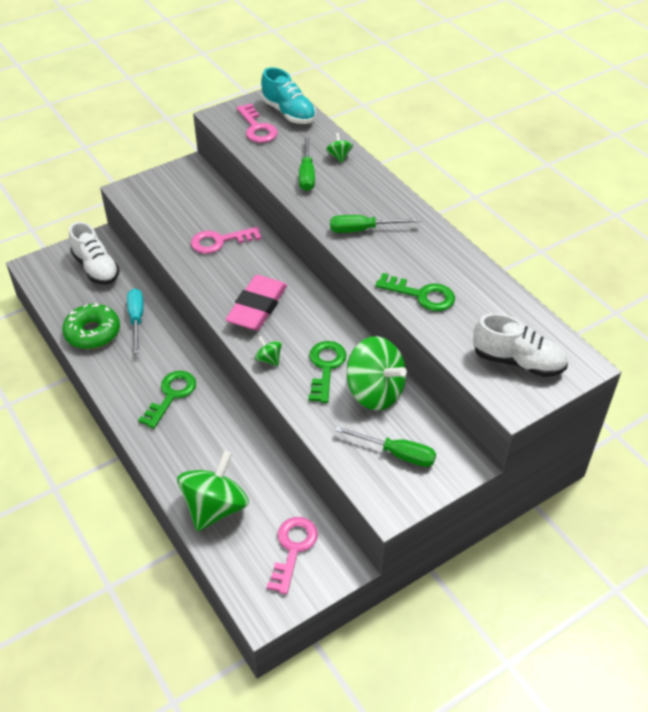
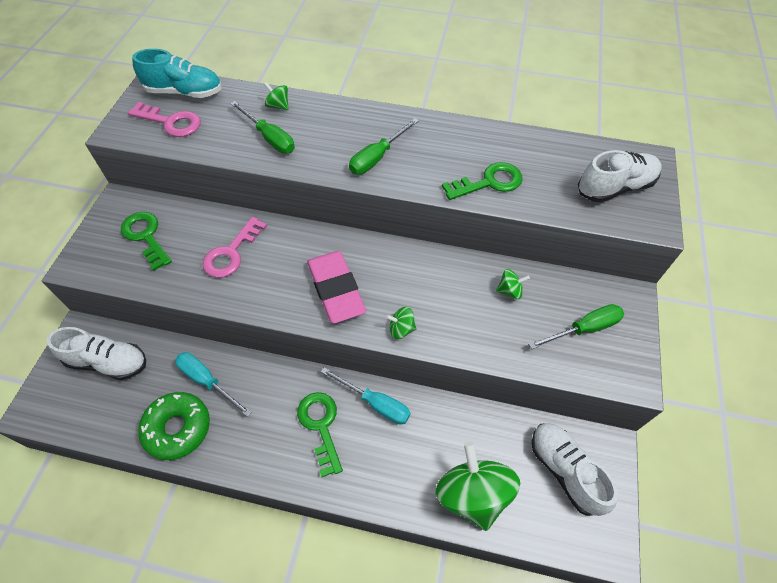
camera: 45 degrees left, 10 degrees up
(219, 409) = (375, 403): none -> turquoise screwdriver
(293, 549) = (565, 471): pink key -> white shoe
(326, 367) = (452, 300): green key -> green key (146, 237)
(375, 392) = (509, 291): green spinning top -> green spinning top, size x0.44

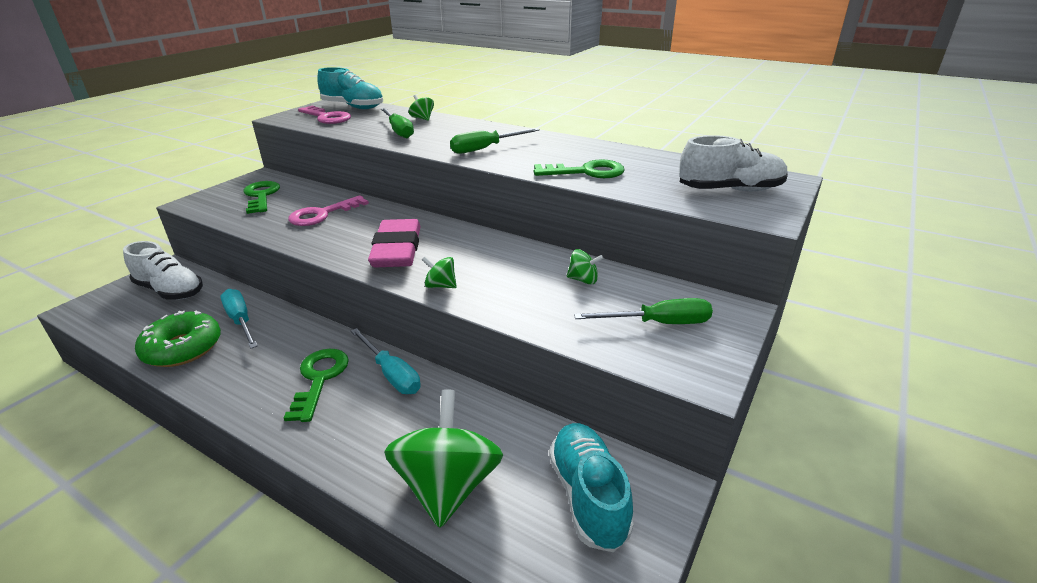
camera: 20 degrees right, 25 degrees down
(565, 471) = (588, 496): white shoe -> turquoise shoe

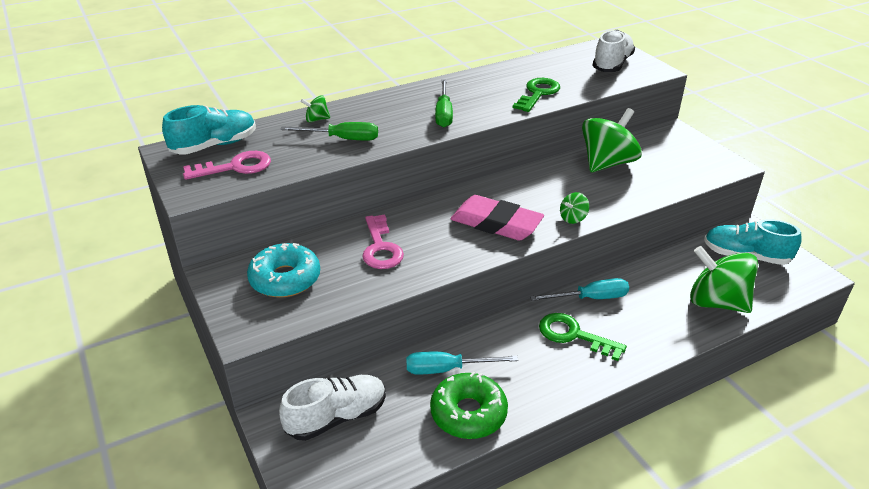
camera: 60 degrees left, 5 degrees up
(261, 196) = (285, 279): green key -> turquoise donut
(583, 280) = (607, 163): green spinning top -> green spinning top, size x2.28
(658, 323) = (674, 158): green screwdriver -> none

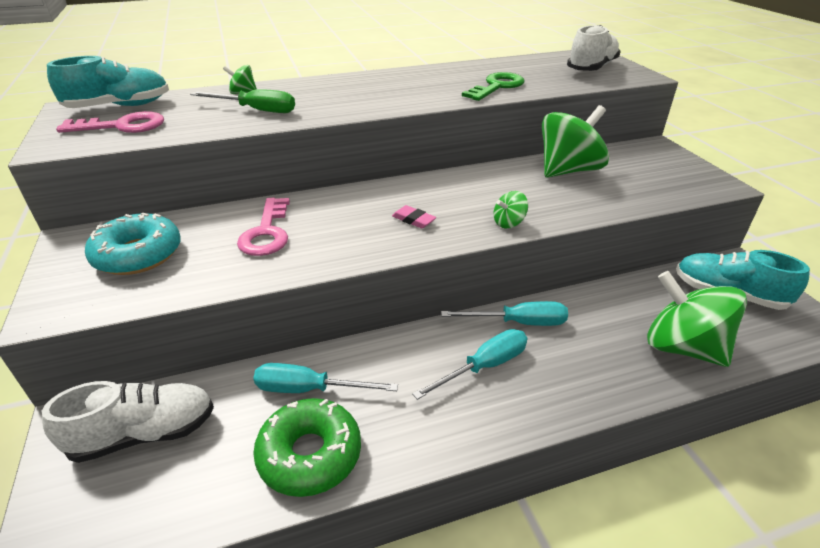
camera: 10 degrees right, 0 degrees up
(443, 114) = (382, 96): green screwdriver -> none
(496, 223) = (413, 220): pink eraser -> pink eraser, size x0.42
(574, 335) = (484, 366): green key -> turquoise screwdriver

